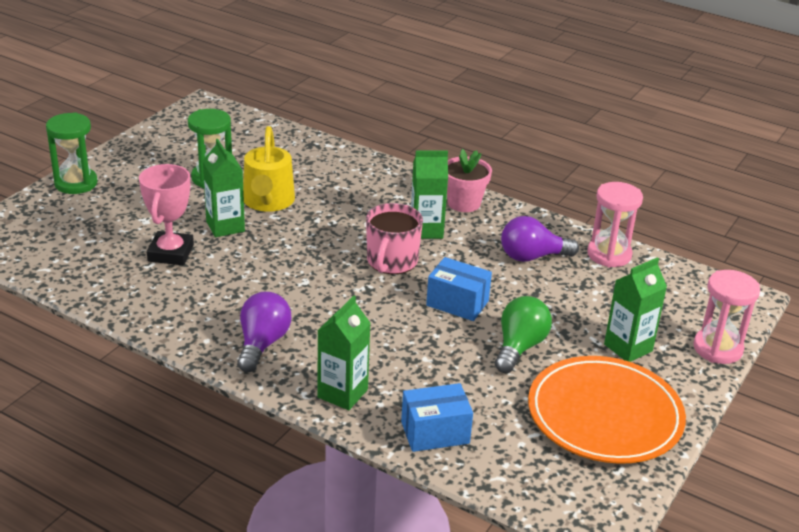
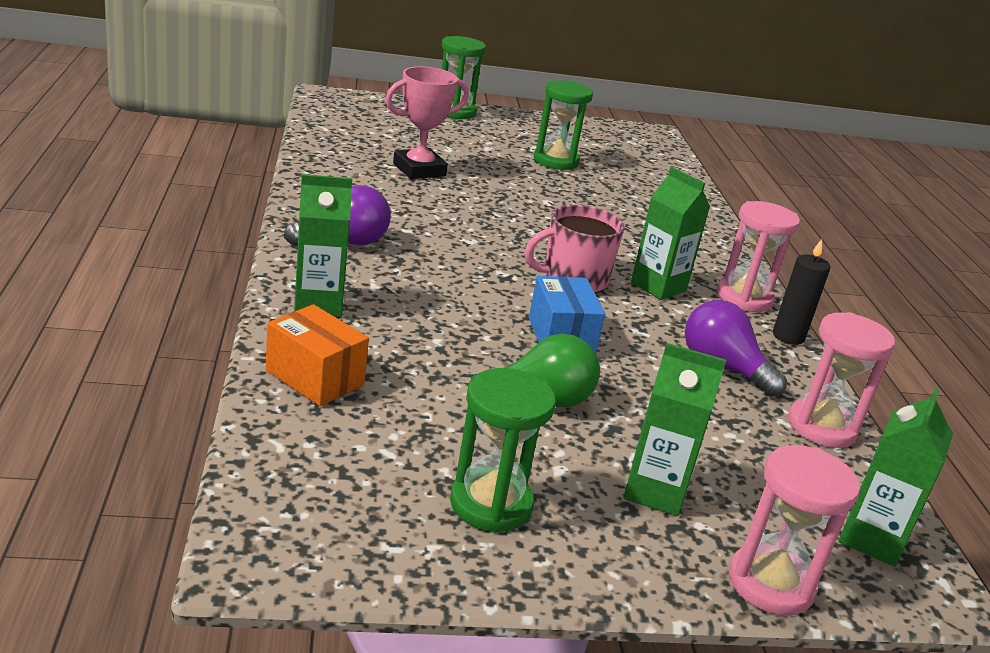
camera: 50 degrees right, 5 degrees down
(225, 226) = (495, 183): green carton -> green carton (872, 539)
(268, 202) = (564, 193): yellow watering can -> none
(435, 432) = (315, 377): blue box -> orange box
(464, 203) = (744, 298): pink flower pot -> pink hourglass
(516, 212) = (788, 336): none -> black candle
(604, 415) = (491, 504): orange plate -> green hourglass

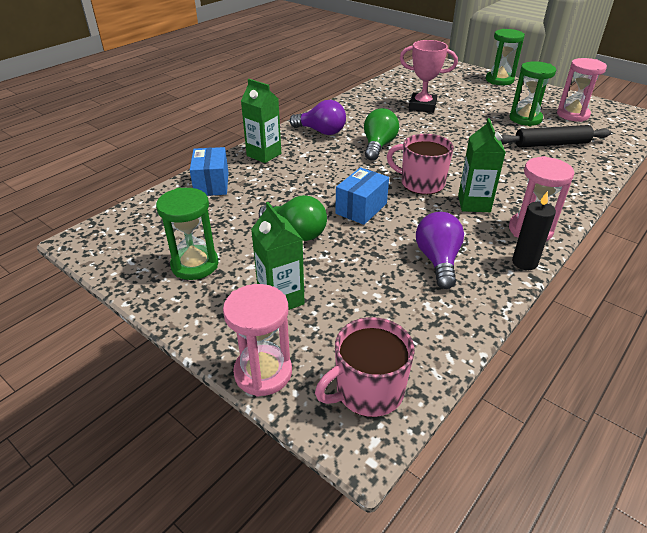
camera: 50 degrees right, 10 degrees up
(315, 377) = (212, 184): orange box -> blue box
(451, 243) = (378, 146): none -> green light bulb
(623, 188) = (551, 144): none -> black rolling pin
(821, 427) = (450, 320): pink hourglass -> pink hourglass (572, 115)
(872, 539) = (368, 391): green carton -> pink mug

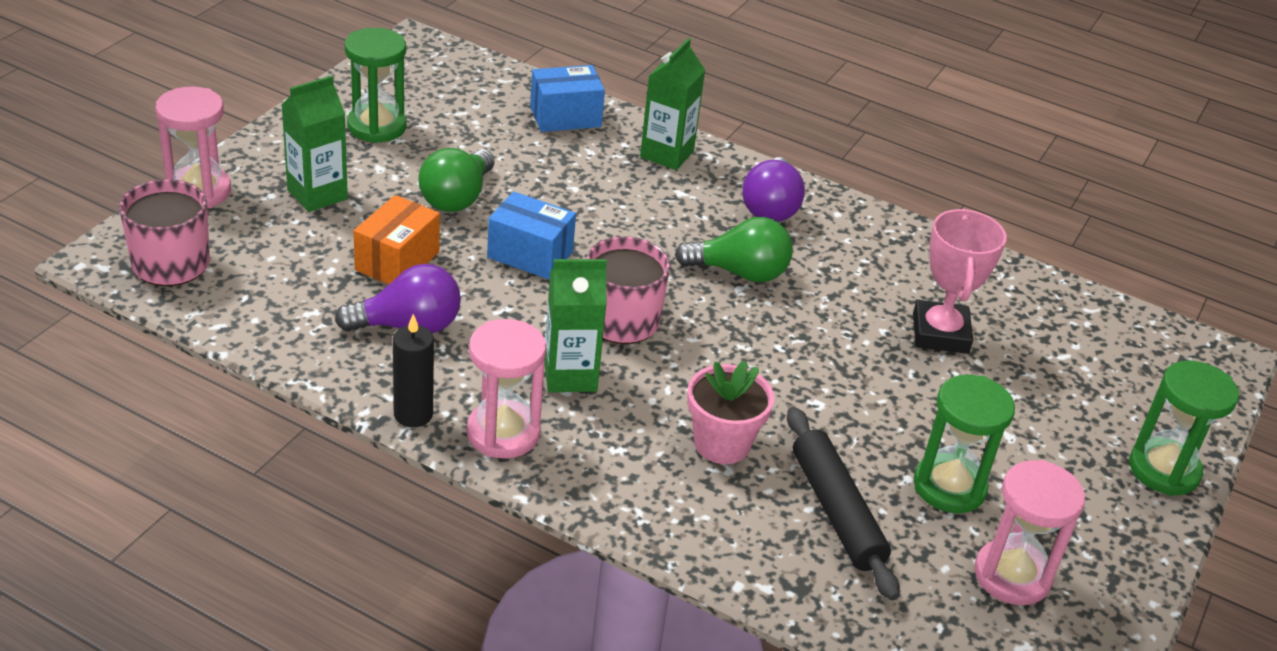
camera: 75 degrees right, 0 degrees up
(367, 262) = (397, 261): none -> orange box
(516, 166) = (722, 444): none -> pink flower pot

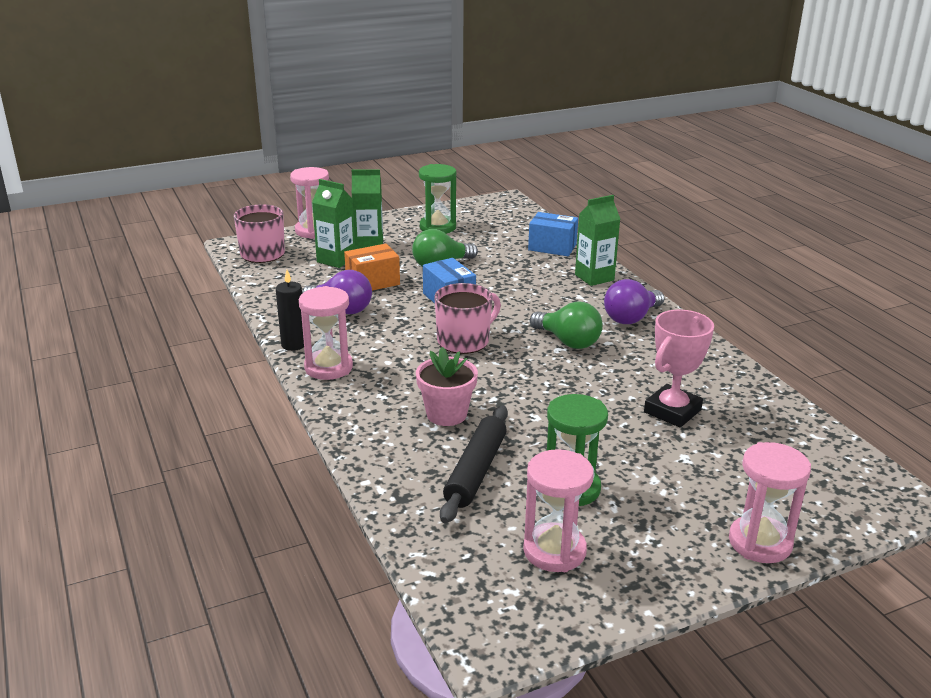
camera: 40 degrees right, 10 degrees down
(570, 375) = (399, 355): green carton -> green carton (336, 260)
(1163, 470) = (760, 542): green hourglass -> pink hourglass

